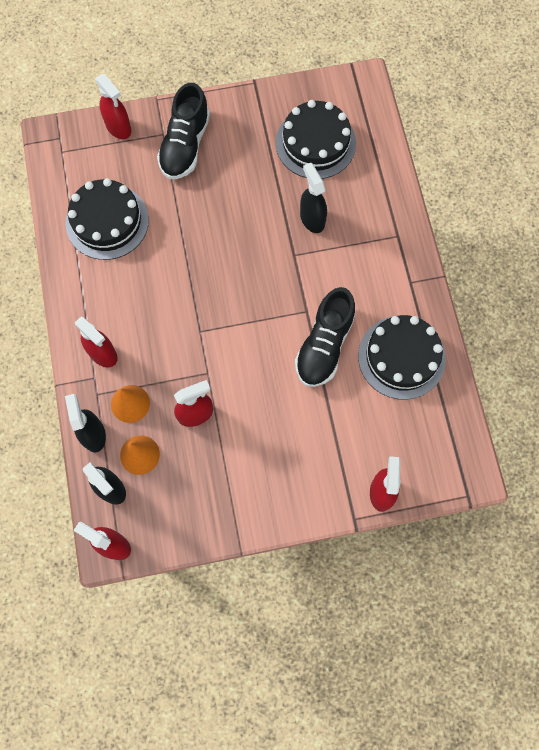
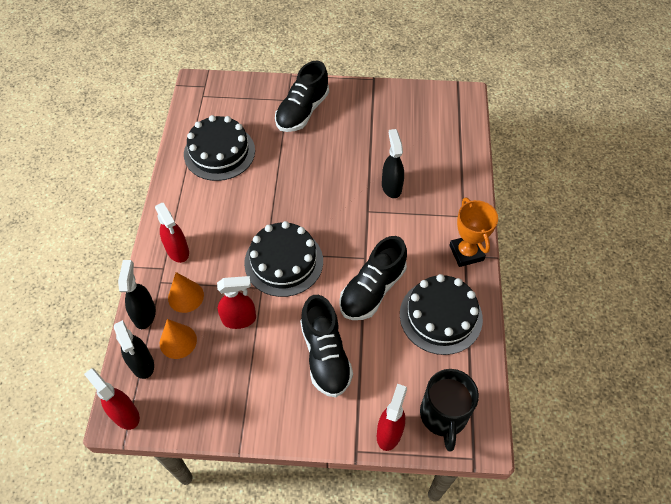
camera: 15 degrees right, 15 degrees down
(118, 128) = (253, 88): red spray bottle -> none
(296, 430) = (325, 355): none -> black shoe
(315, 143) = (411, 131): black cake -> black cake (283, 261)
(411, 278) = (466, 253): none -> orange trophy
(429, 461) = (443, 416): none -> black mug

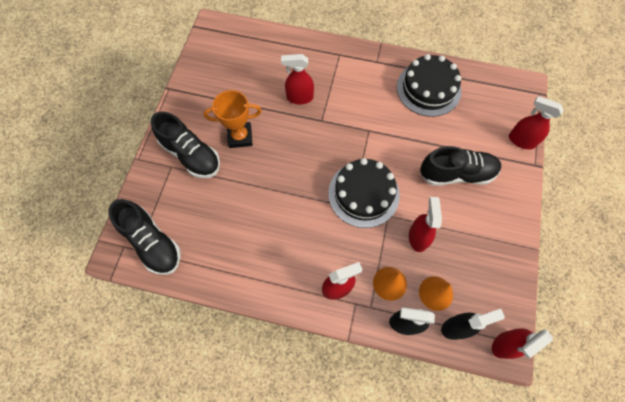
camera: 80 degrees left, 10 degrees up
(219, 152) = (222, 238): black cake -> none
(372, 290) = (400, 130): black shoe -> black shoe (152, 243)
(391, 187) = (299, 98): black spray bottle -> red spray bottle
(443, 416) = (508, 104): black mug -> none
(466, 253) = (374, 60): orange trophy -> orange trophy (240, 137)

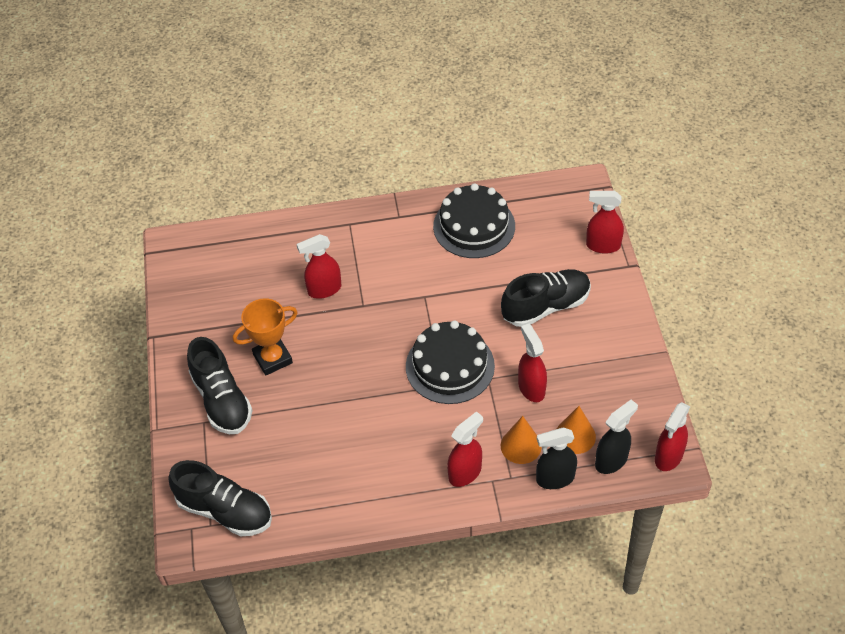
camera: 20 degrees left, 15 degrees down
(191, 155) = (222, 400): black shoe -> black shoe turned 45 degrees clockwise

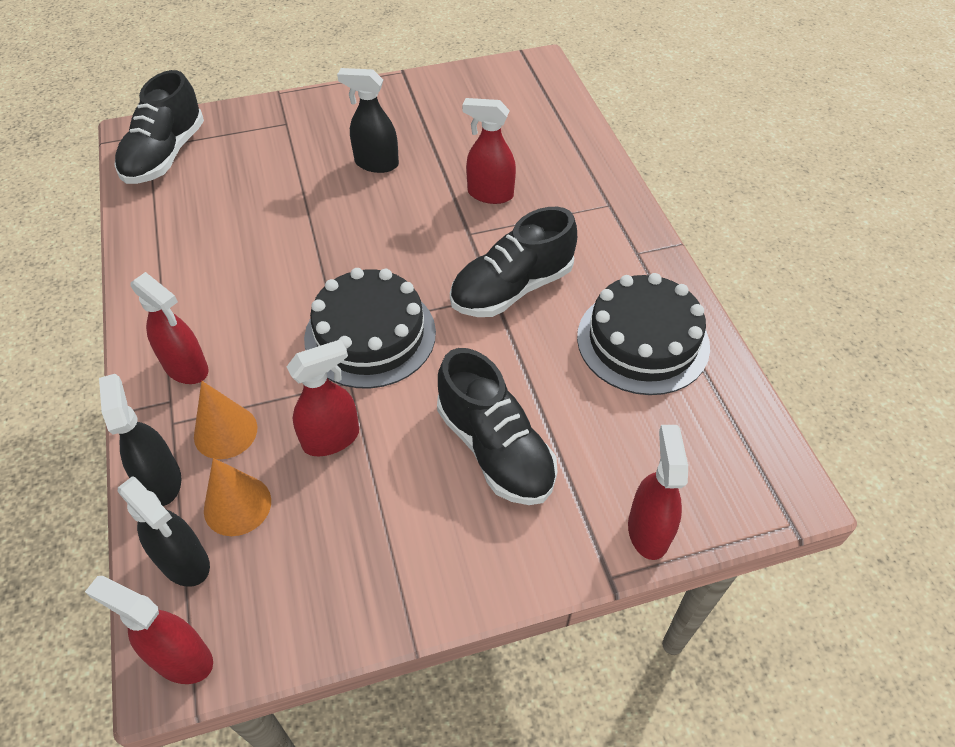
camera: 80 degrees right, 0 degrees up
(222, 400) = (315, 132): black shoe -> black shoe (512, 288)
(272, 358) = (376, 163): orange trophy -> black spray bottle
(324, 289) = (490, 194): red spray bottle -> red spray bottle turned 45 degrees counterclockwise

